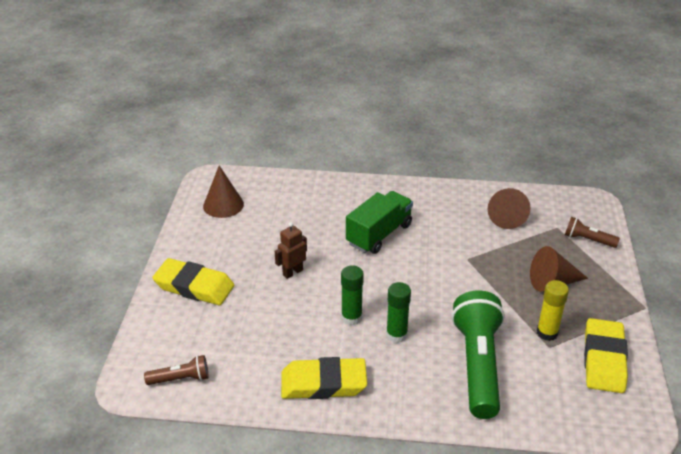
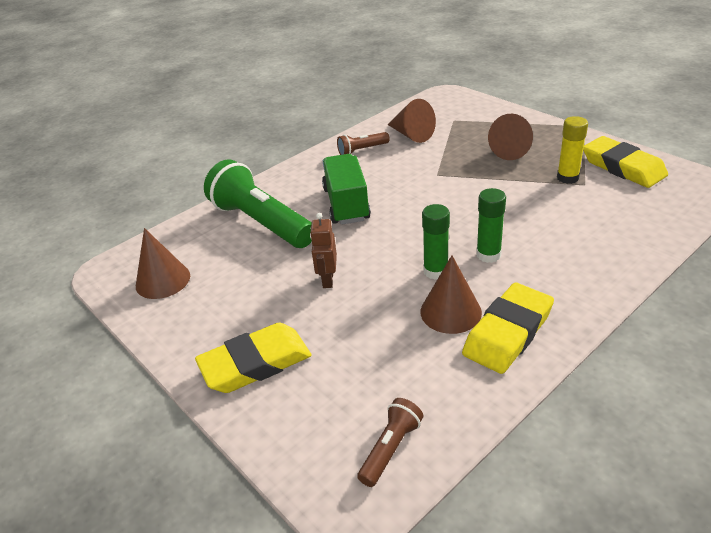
camera: 45 degrees left, 0 degrees up
(317, 346) = (450, 312): none -> brown cone
(478, 365) = (572, 228): green flashlight -> green flashlight (261, 223)
(588, 240) = (484, 114): brown flashlight -> brown flashlight (362, 150)

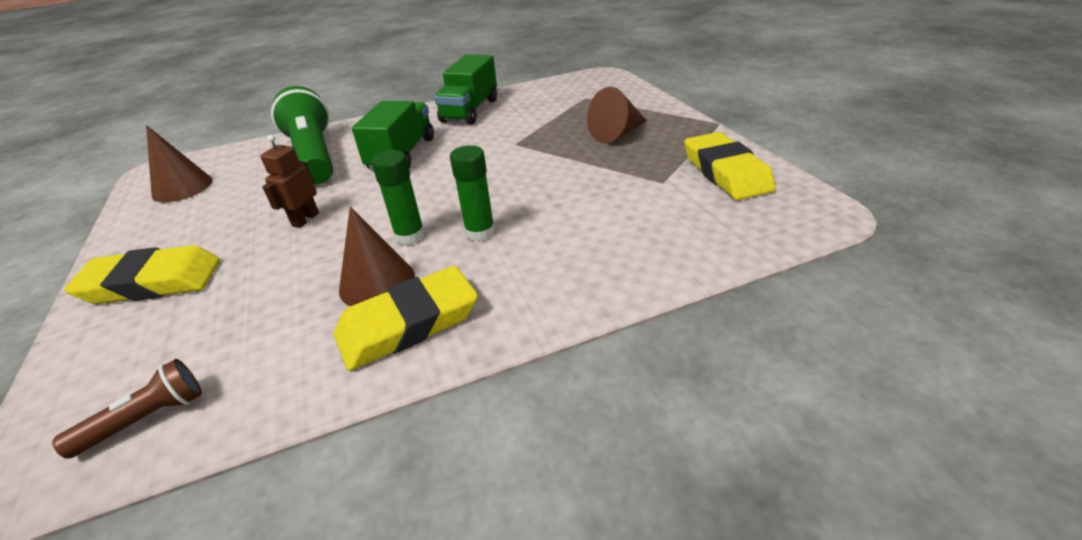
camera: 20 degrees right, 0 degrees up
(362, 150) = (470, 110): brown flashlight -> green truck
(411, 135) = (530, 104): brown cone -> none
(567, 178) = (649, 171): yellow glue stick -> none

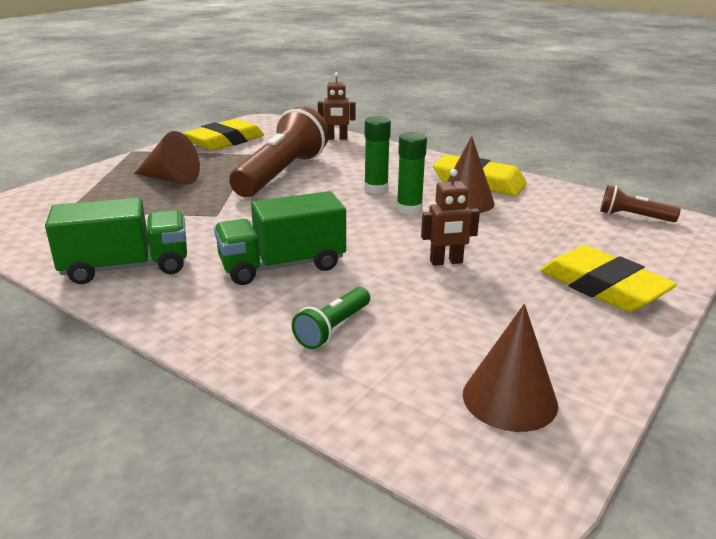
camera: 125 degrees left, 10 degrees down
(314, 156) = (333, 328): green flashlight -> green flashlight, size x0.47
(580, 186) = (281, 174): none -> brown flashlight
(690, 257) = (336, 138): none -> brown robot

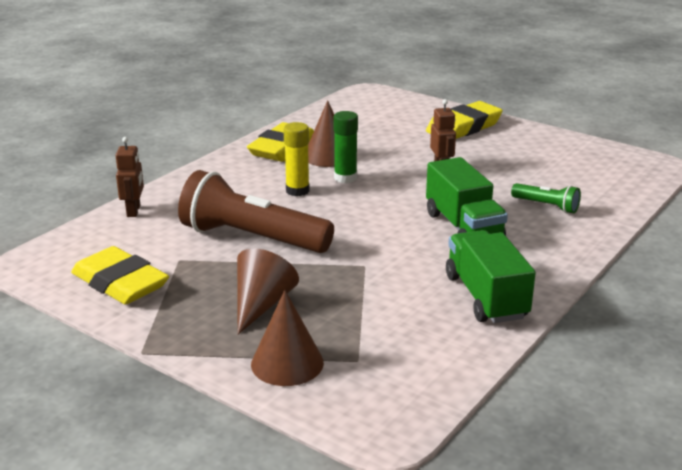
camera: 90 degrees left, 0 degrees up
(376, 189) = (297, 191): green glue stick -> yellow glue stick
(509, 399) = (593, 161): brown cone -> brown cone (287, 363)
(633, 217) = (354, 106): brown flashlight -> none

